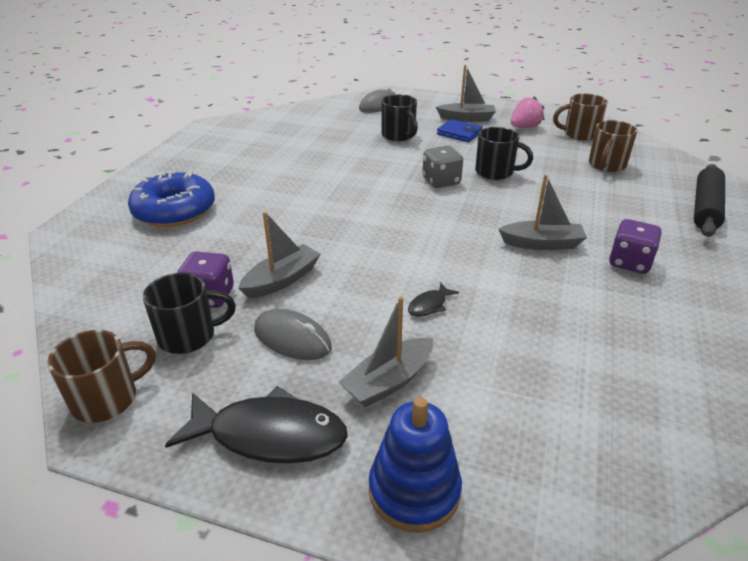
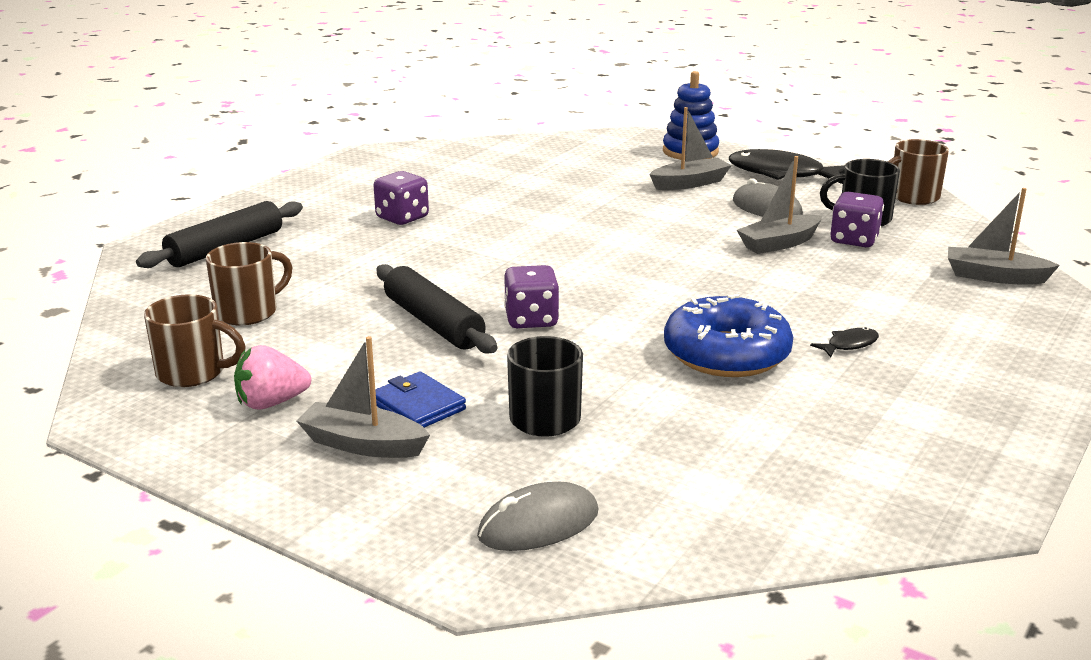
camera: 165 degrees left, 10 degrees down
(174, 210) = (945, 327): blue donut -> blue donut (726, 354)
(429, 305) = (633, 213): black fish -> black fish (849, 345)
(441, 181) = (531, 320): grey dice -> purple dice
(495, 172) = (434, 323): black mug -> black rolling pin
(542, 244) = (472, 240): grey boat -> grey boat (994, 277)

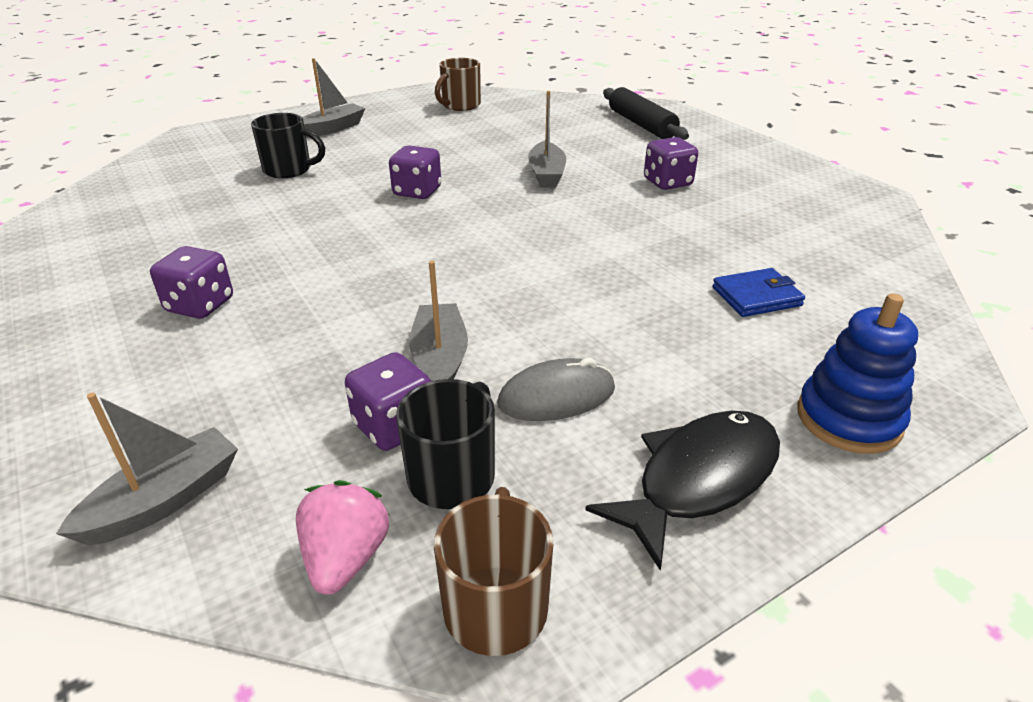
camera: 115 degrees right, 10 degrees up
(248, 312) = (525, 121): brown mug -> none
(271, 403) = (403, 116): pink strawberry -> pink strawberry (346, 558)
(418, 406) = (351, 144): blue wallet -> blue wallet (756, 296)
(434, 323) = (451, 163): black rolling pin -> none
(538, 524) = (203, 150): grey mouse -> none
(690, 183) = (691, 366): grey boat -> grey boat (546, 174)
(726, 354) = (270, 246): blue donut -> none
(849, 345) = (200, 305): black fish -> purple dice

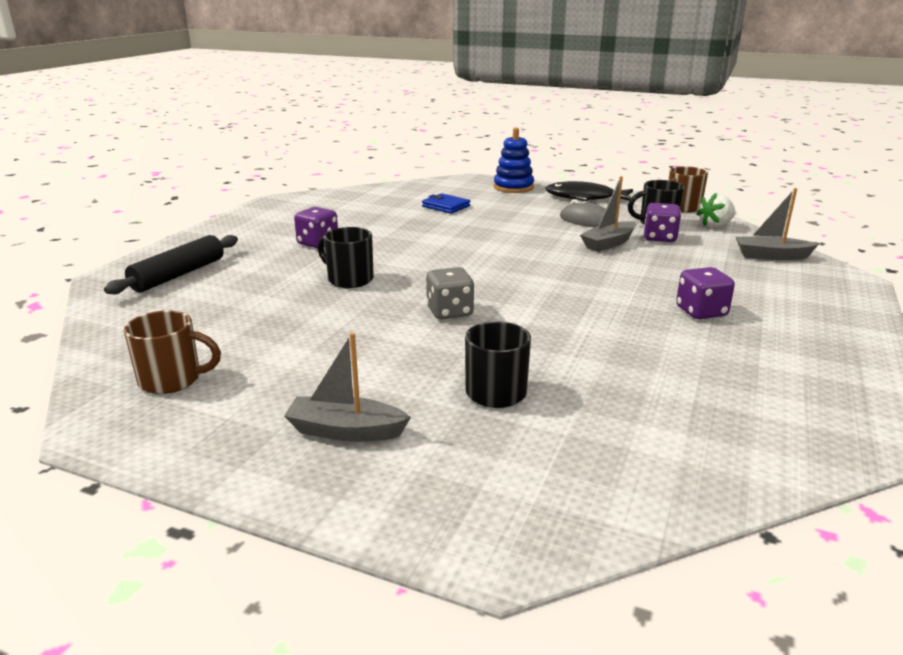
camera: 125 degrees left, 10 degrees down
(346, 558) = (715, 226): pink strawberry -> white strawberry
(417, 192) = (449, 312): purple dice -> grey dice
(546, 174) = (349, 279): grey boat -> black mug

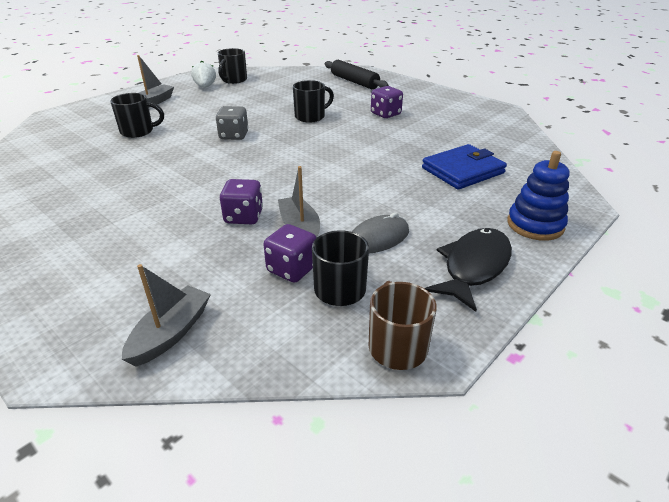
camera: 110 degrees right, 10 degrees up
(172, 380) = (233, 80): brown mug -> black mug
(446, 206) = (462, 170): blue wallet -> blue wallet, size x1.59
(701, 312) = (126, 221): purple dice -> purple dice (244, 217)
(715, 226) = (301, 341): white strawberry -> white strawberry (205, 87)

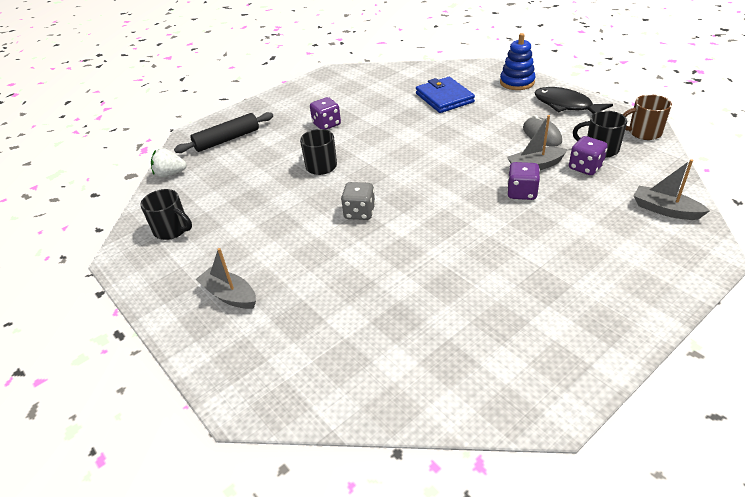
camera: 80 degrees left, 5 degrees up
(138, 131) = (331, 290): black mug -> none
(205, 87) = (188, 253): white strawberry -> white strawberry (170, 174)

